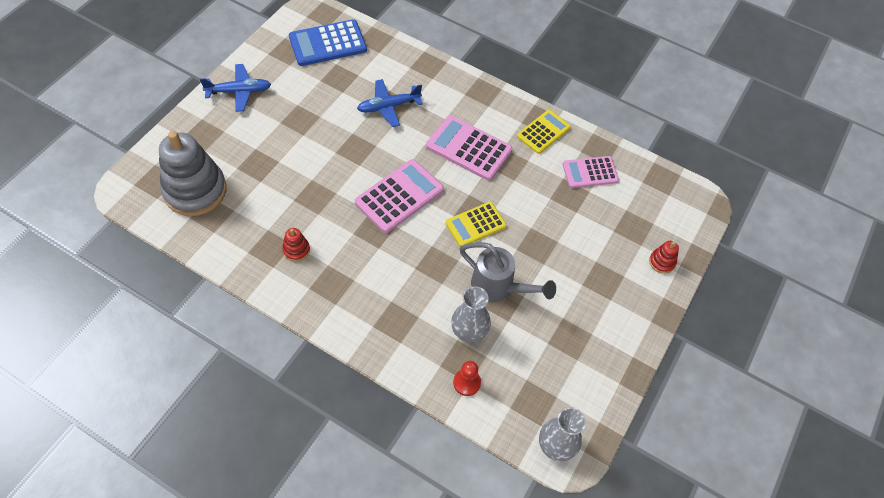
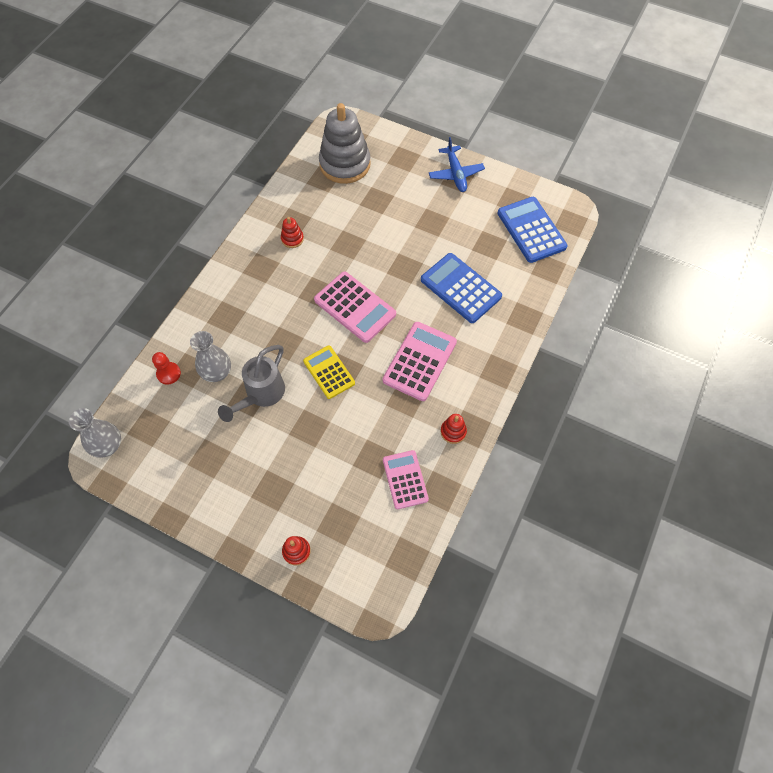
camera: 90 degrees right, 5 degrees up
(388, 107) = (460, 288): blue plane -> blue calculator
(543, 132) = (453, 432): yellow calculator -> red stacking toy

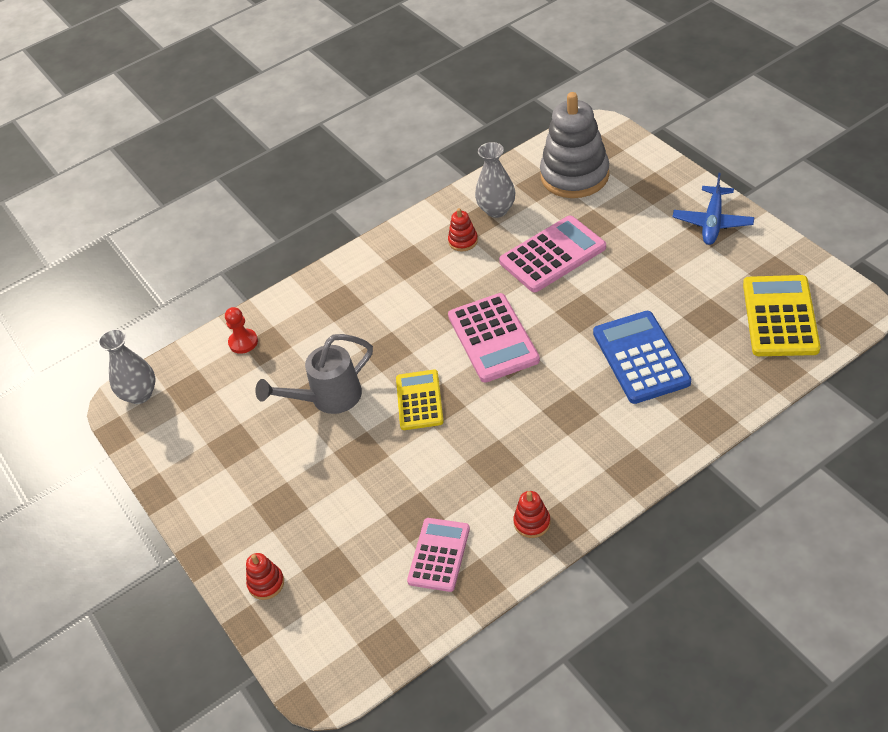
camera: 35 degrees right, 15 degrees down
(217, 373) = (294, 358): grey vase -> grey vase (496, 210)
(419, 361) = (537, 425): pink calculator -> pink calculator (552, 255)
(531, 230) = (780, 316): blue calculator -> yellow calculator

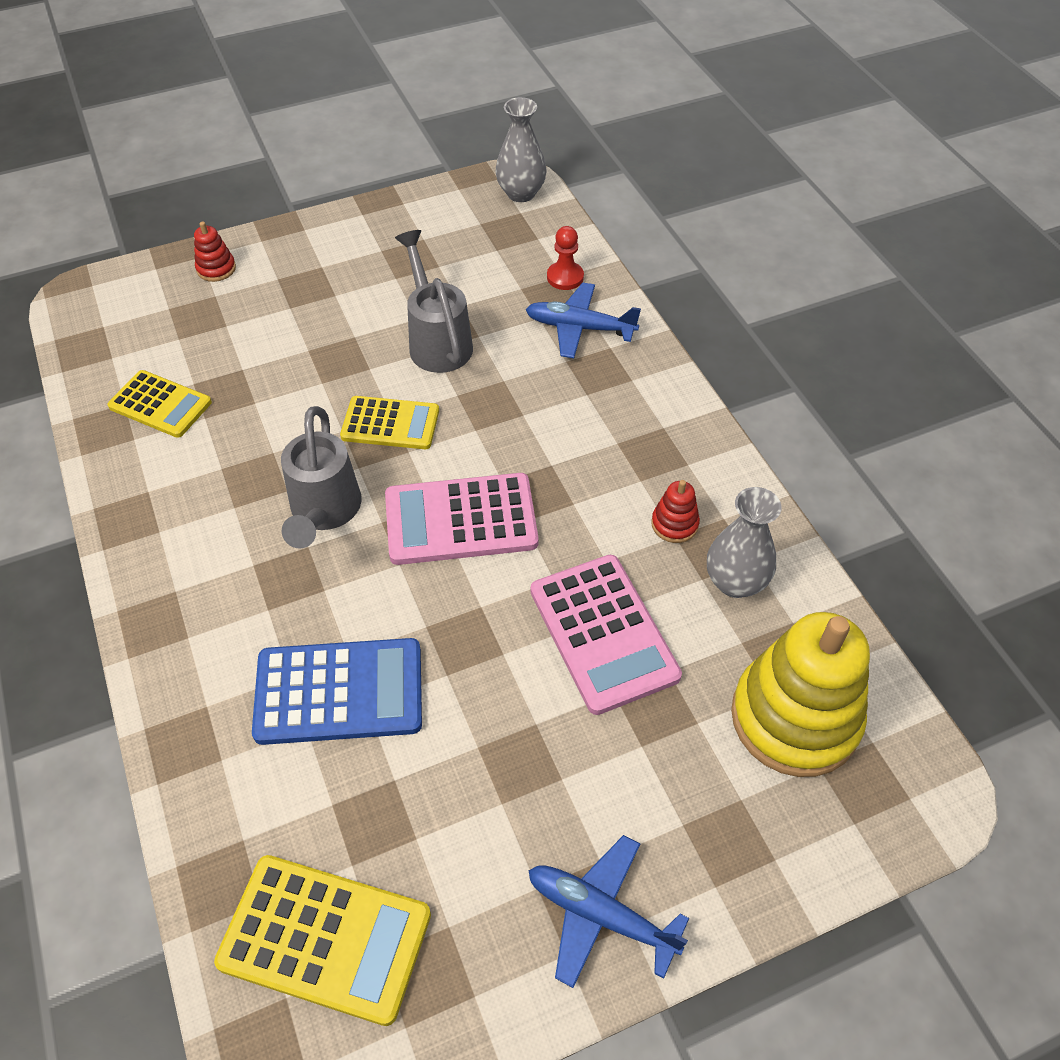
camera: 95 degrees right, 5 degrees up
(298, 321) = (579, 328): none -> blue plane
(439, 555) = (160, 404): pink calculator -> yellow calculator
(511, 411) = (324, 513): none -> grey watering can
(532, 522) = (147, 496): red stacking toy -> none
(574, 176) = (795, 718): grey stacking toy -> yellow stacking toy

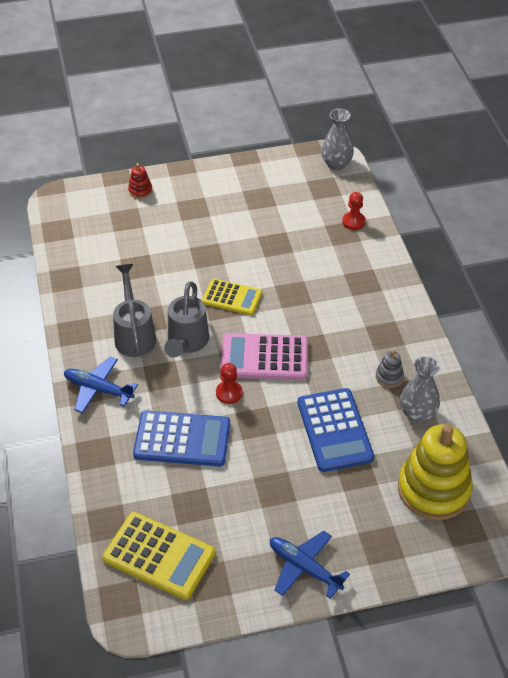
camera: 10 degrees right, 5 degrees down
(160, 404) = (99, 269): yellow calculator -> none
(410, 592) = (229, 393): none -> red pawn
(437, 340) = (267, 251): grey watering can -> grey watering can (134, 334)
(579, 328) = (356, 254): blue plane -> blue plane (98, 389)
(603, 633) = (335, 430): pink calculator -> blue calculator
(674, 524) = (389, 377): red stacking toy -> grey stacking toy

